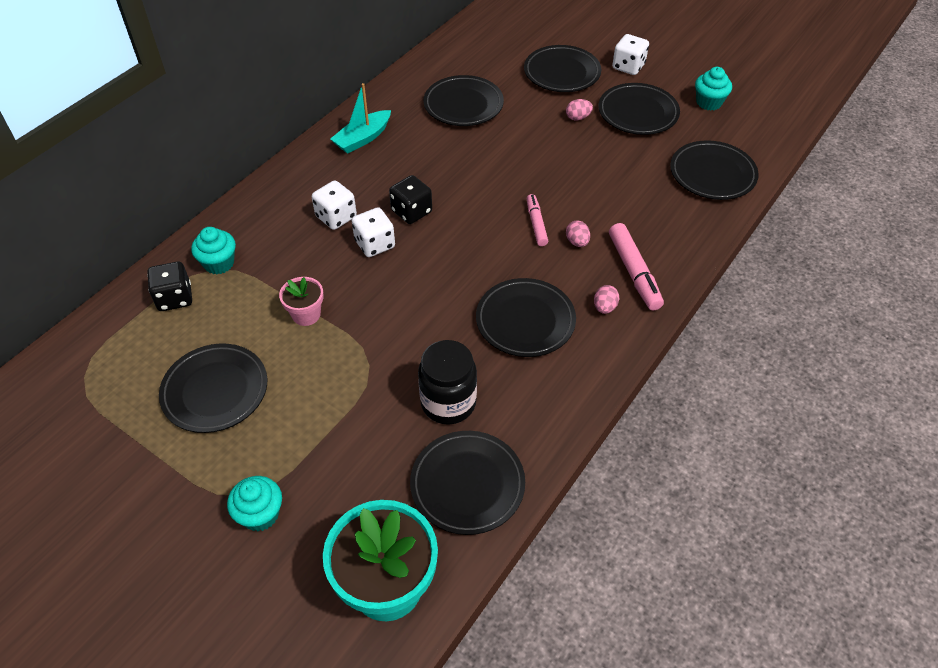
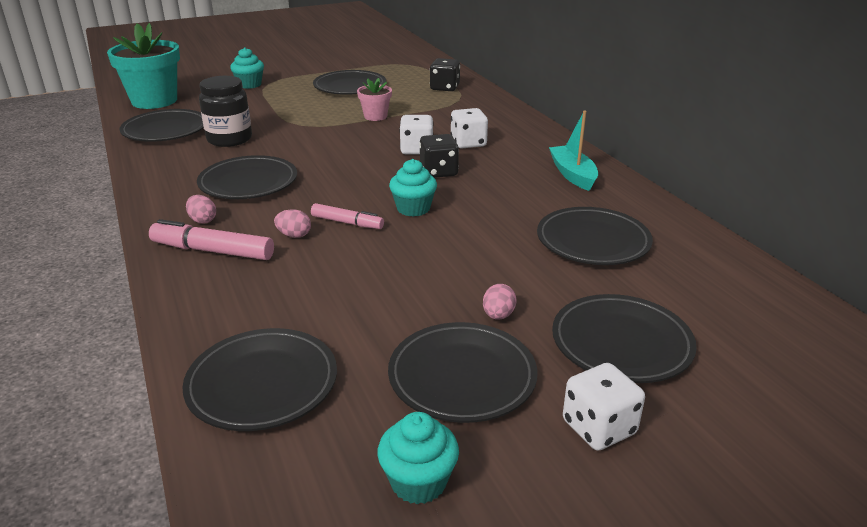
camera: 120 degrees right, 20 degrees down
(219, 263) = (463, 102): turquoise cupcake -> turquoise cupcake (413, 208)

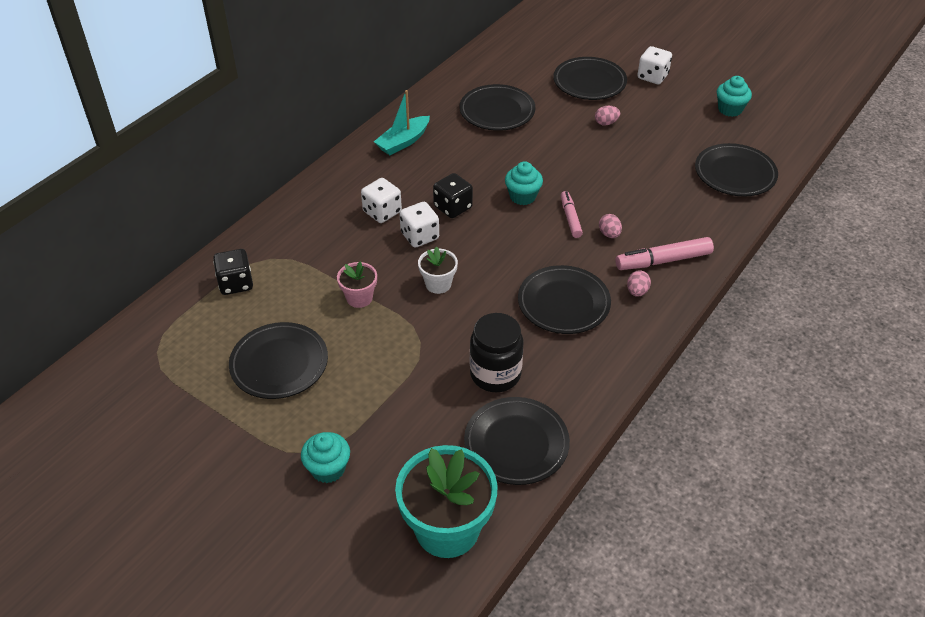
camera: 120 degrees left, 15 degrees up
(213, 251) = (663, 261): pink marker -> pink marker turned 90 degrees clockwise
(349, 143) = (438, 284): none -> white flower pot
(462, 377) = (663, 119): black plate -> none

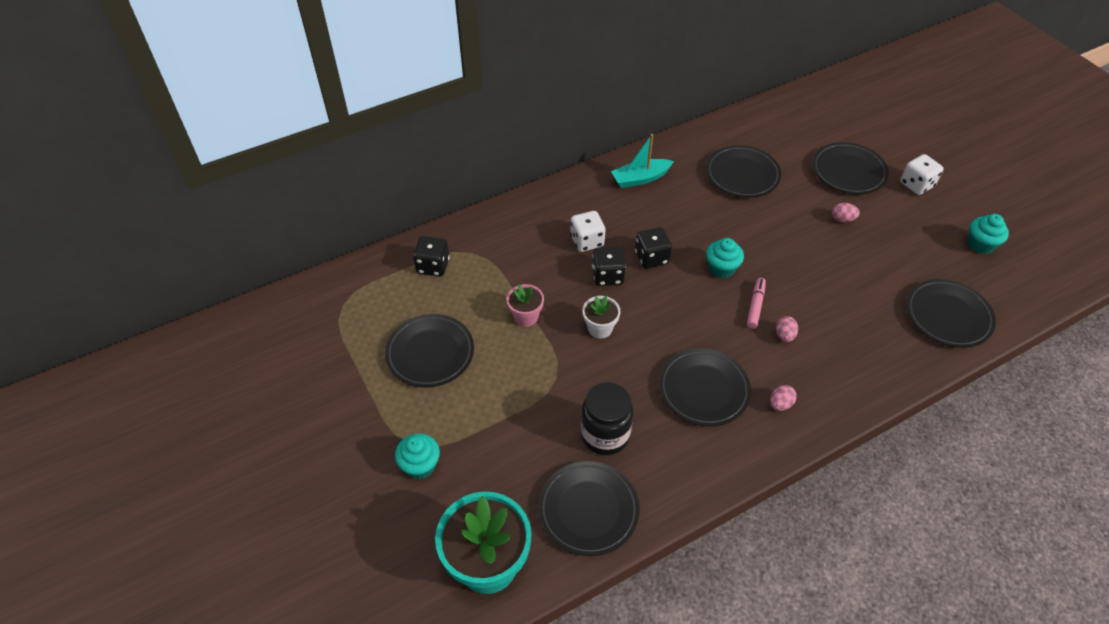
camera: 25 degrees right, 5 degrees up
(420, 236) = (607, 276): white dice -> black dice
(663, 261) = (823, 382): pink marker -> none

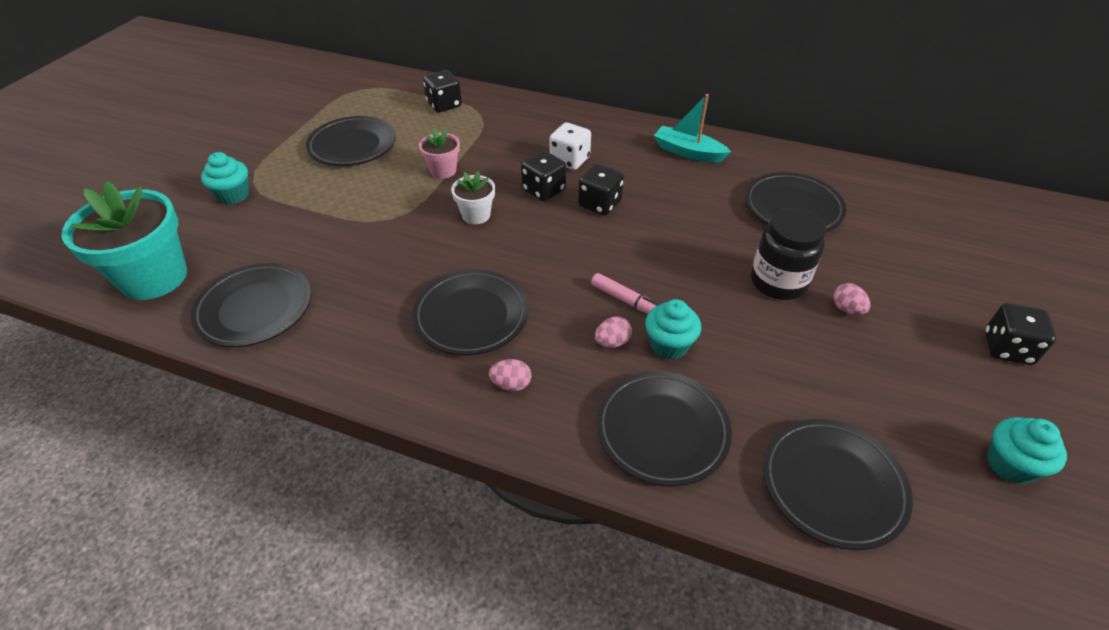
camera: 50 degrees right, 5 degrees down
(605, 435) = (352, 277): black jar -> black jar (778, 282)
(721, 268) = (646, 253): turquoise cupcake -> turquoise cupcake (669, 345)
(755, 306) = (626, 300): pink marker -> pink marker turned 60 degrees clockwise
(848, 171) = (927, 280): black plate -> black plate (662, 430)
(916, 184) = (1007, 348): white dice -> black dice

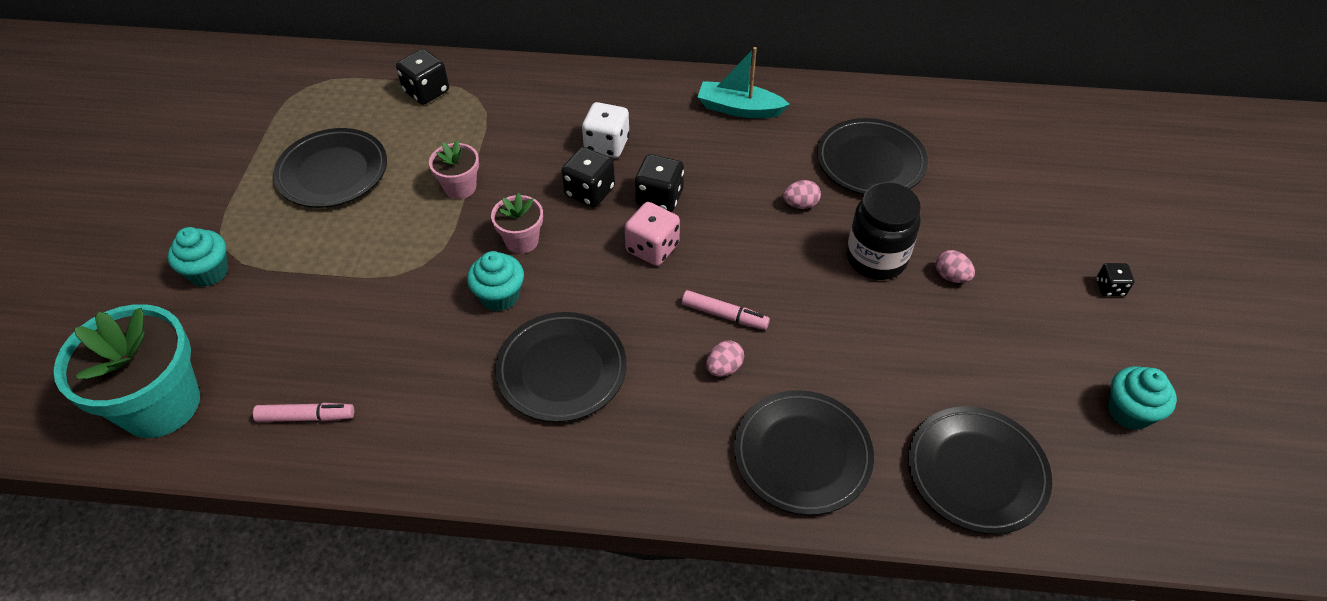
camera: 15 degrees left, 5 degrees up
(255, 308) = (306, 417): black plate -> pink marker
(476, 215) = (521, 241): white flower pot -> pink flower pot
(511, 384) = (633, 441): pink egg -> pink egg (800, 204)
(581, 239) = (652, 248): none -> pink dice
(669, 345) = (783, 358): turquoise cupcake -> turquoise cupcake (499, 296)
(1007, 348) = (1109, 288): black dice -> black dice, size x0.59

